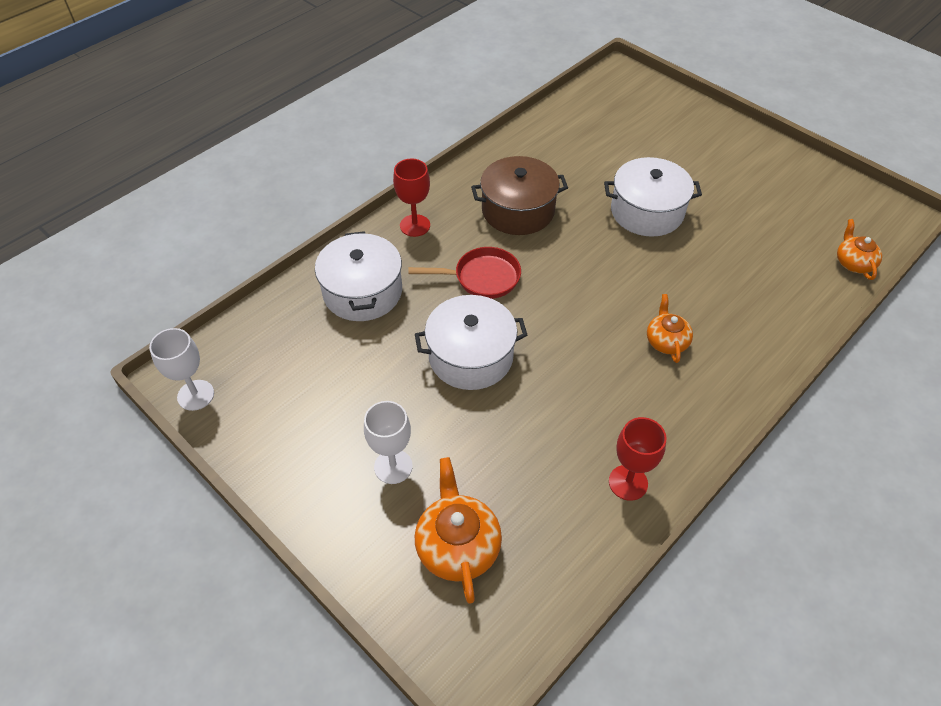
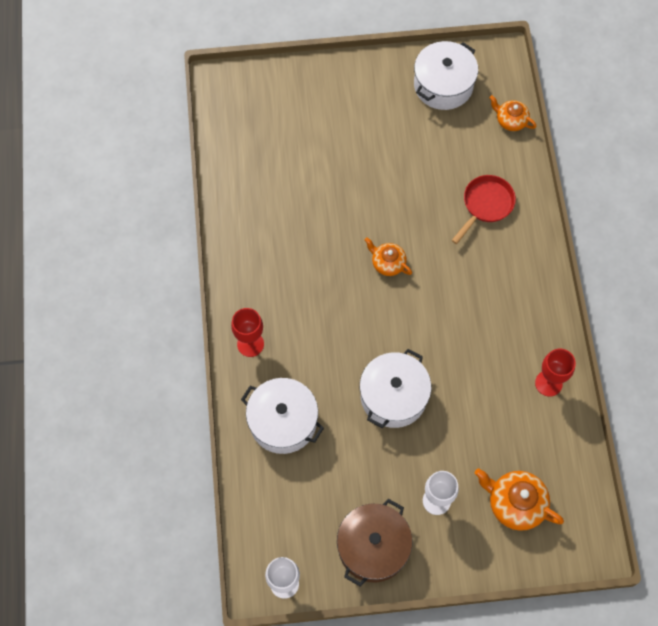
camera: 50 degrees left, 15 degrees up
(482, 278) = (335, 339): red pan -> red pan (485, 205)
(518, 210) = (295, 268): brown pot -> brown pot (373, 547)
(647, 212) = (368, 192): white pot -> white pot (443, 85)
(666, 341) = (476, 277): orange teapot -> orange teapot (387, 263)

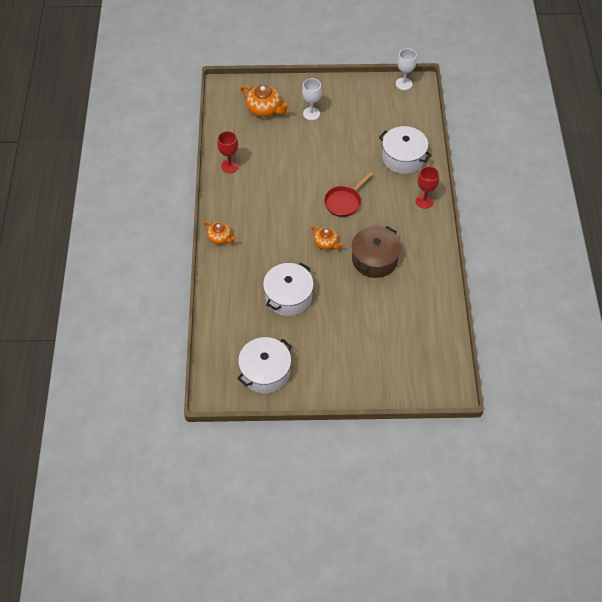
camera: 175 degrees left, 10 degrees down
(373, 547) = (351, 96): brown pot -> brown pot (374, 259)
(393, 396) = (331, 166): white pot -> white pot (288, 296)
(485, 205) = (249, 276): red pan -> red pan (344, 202)
(510, 120) = (216, 338): orange teapot -> orange teapot (220, 238)

